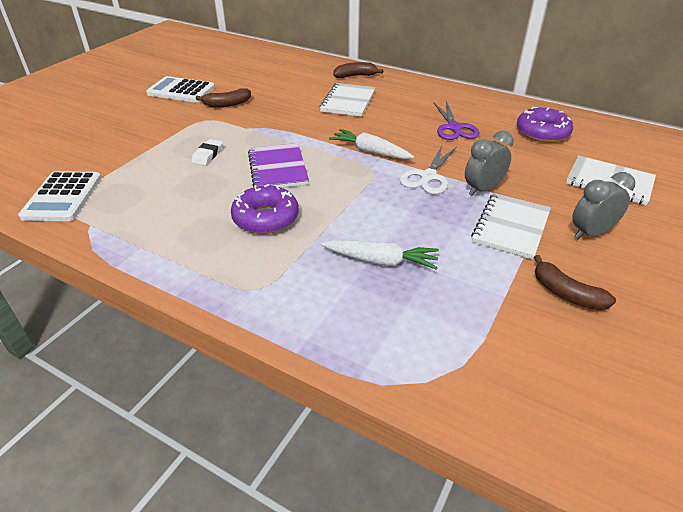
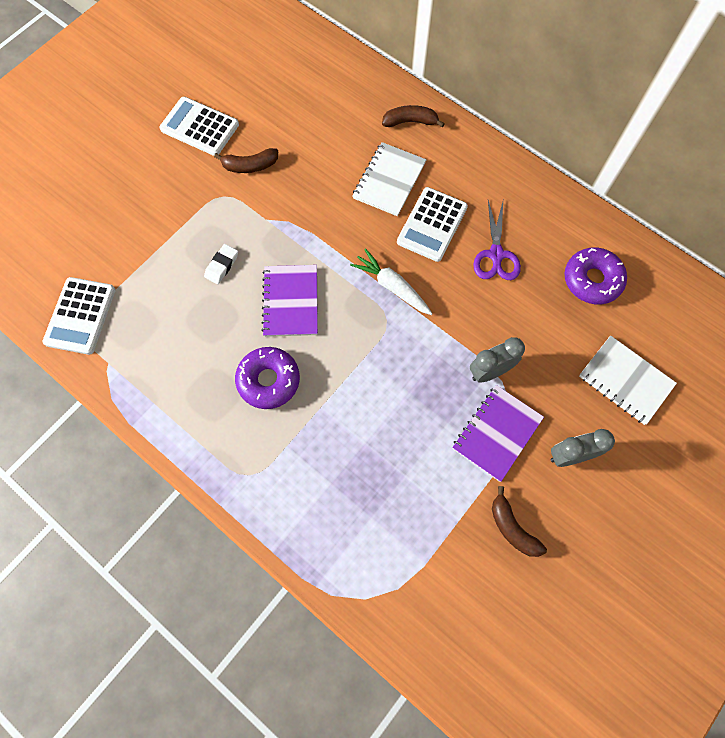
camera: 10 degrees right, 30 degrees up
(381, 261) = (363, 459): white carrot -> none
(392, 118) = (432, 225): none -> white calculator
(428, 177) = (440, 341): white scissors -> none
(511, 227) = (497, 433): white notebook -> purple notebook

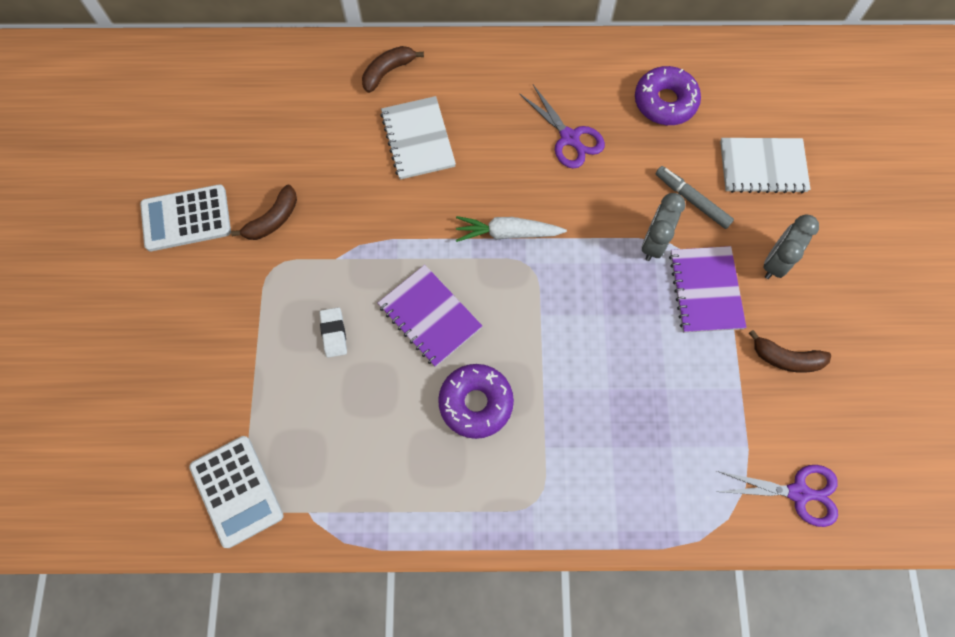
camera: 40 degrees left, 0 degrees up
(432, 225) = (492, 152): white calculator -> none
(432, 627) = (799, 493): none -> purple scissors
(546, 363) = (692, 200): none -> grey marker

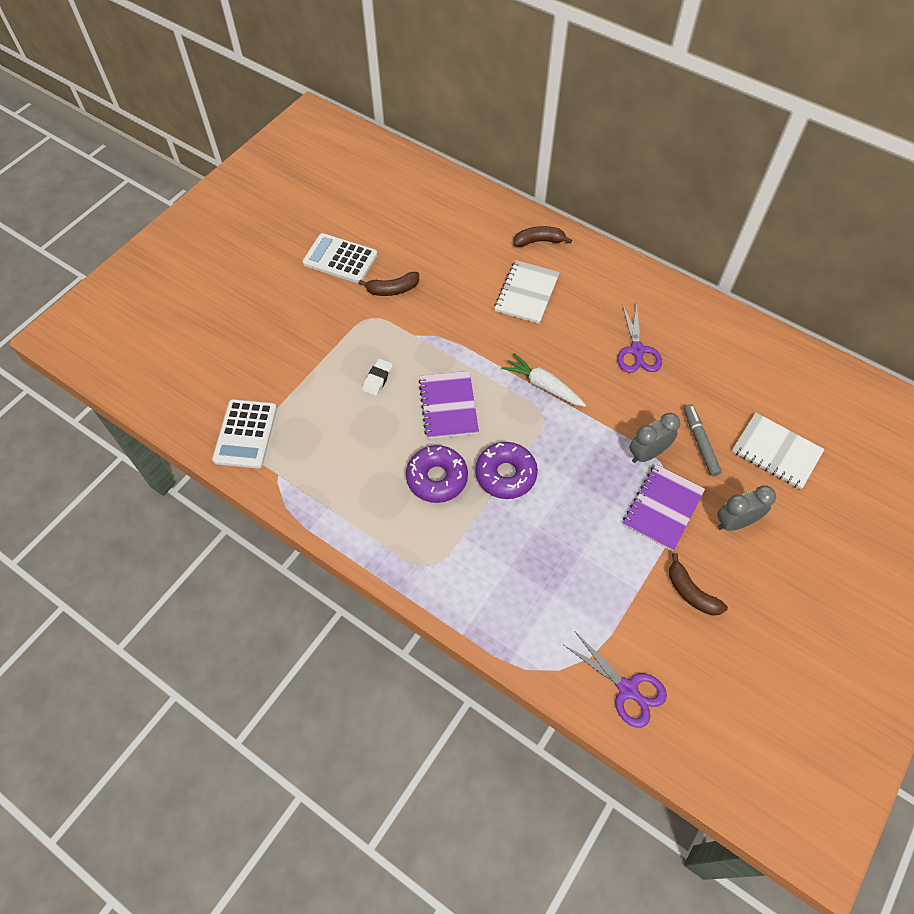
camera: 35 degrees right, 10 degrees down
(665, 102) = (730, 366): purple donut -> purple donut (505, 474)

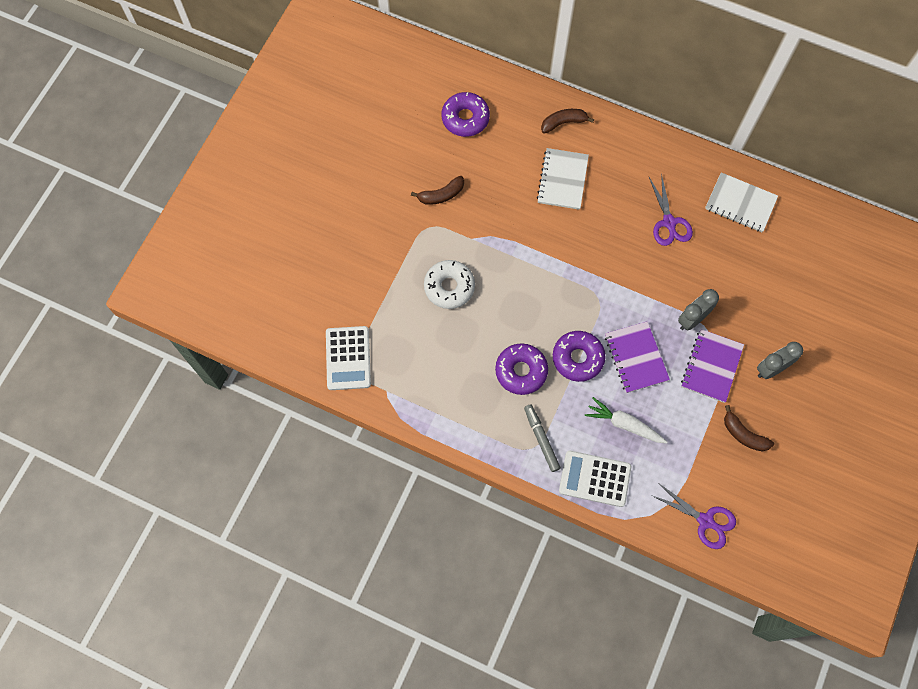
camera: 10 degrees left, 10 degrees up
(340, 259) = (385, 170): white calculator -> white calculator (594, 479)
(378, 379) = (449, 287): white eraser -> white donut
(436, 224) = (465, 118): none -> purple donut
(448, 406) = (516, 303): purple notebook -> purple notebook (636, 358)
(543, 386) = (594, 270): white carrot -> white carrot (624, 424)
(700, 442) = (734, 302): grey marker -> grey marker (541, 439)
(776, 452) = (798, 300): white notebook -> white notebook (740, 203)

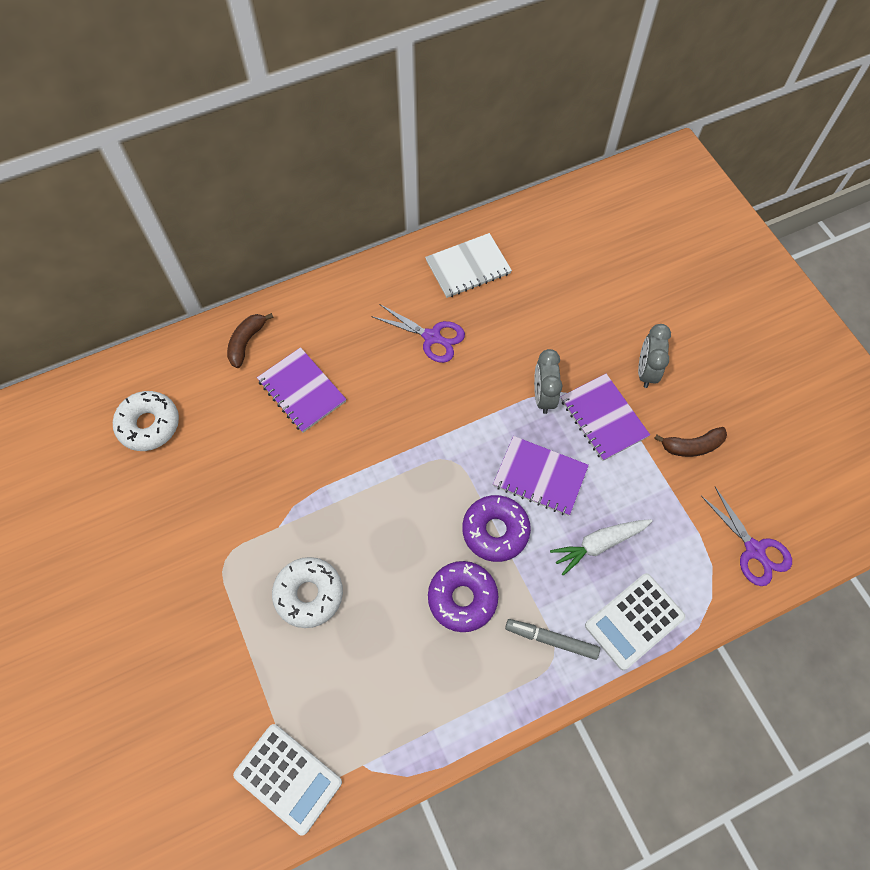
camera: 50 degrees left, 5 degrees down
(441, 195) = (204, 517): brown banana -> none
(465, 118) = (149, 425): purple donut -> white donut
(562, 180) = (302, 391): white notebook -> purple notebook
(706, 521) = (755, 551): purple scissors -> purple scissors turned 75 degrees clockwise

